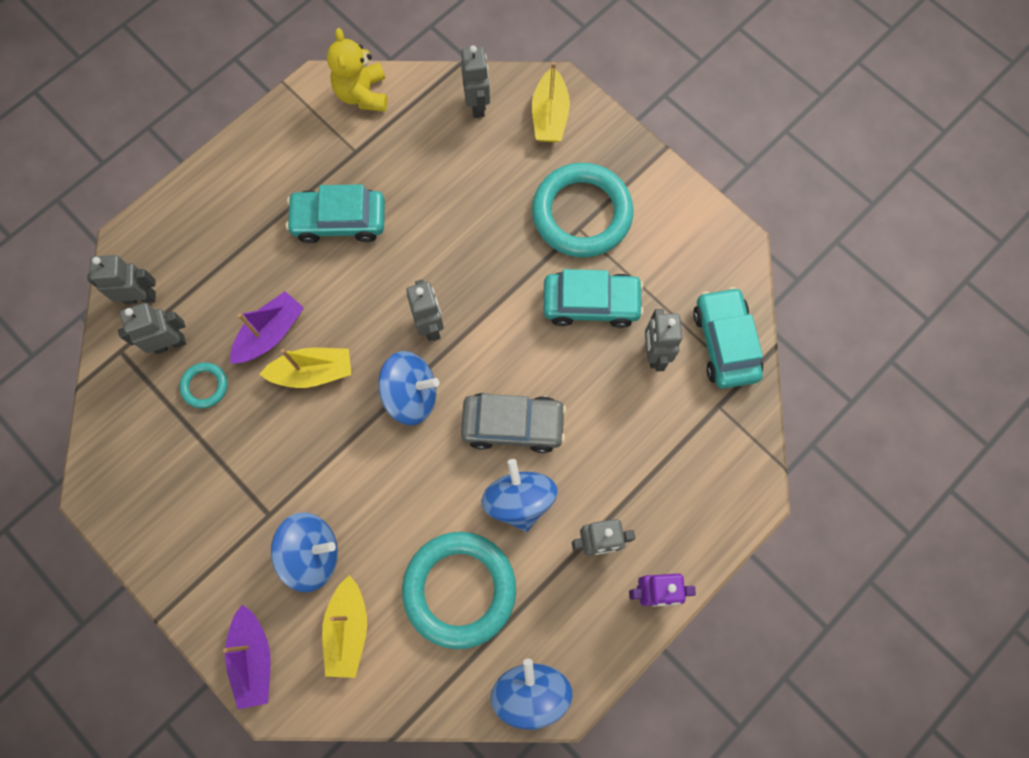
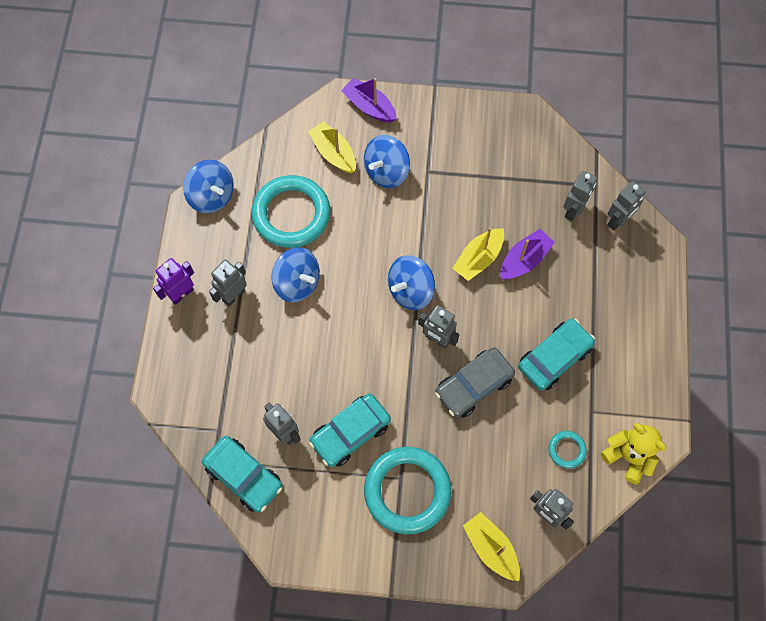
camera: 140 degrees right, 5 degrees down
(205, 386) = (530, 204): turquoise ring -> turquoise ring (566, 450)
(270, 333) = (524, 260): purple boat -> purple boat turned 135 degrees counterclockwise
(513, 425) = (336, 320): grey car -> grey car (473, 386)

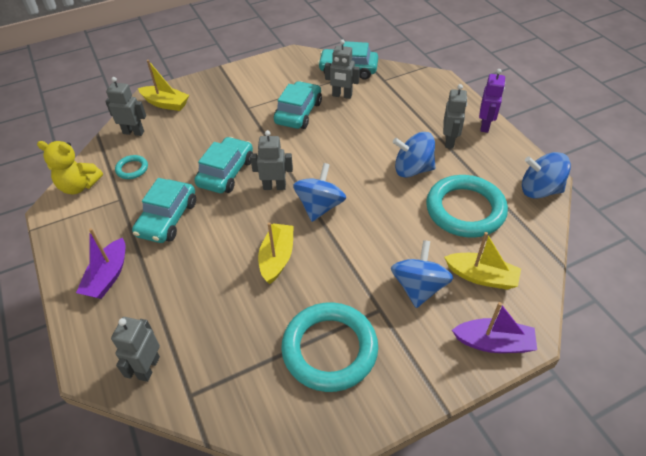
camera: 150 degrees right, 20 degrees down
(407, 491) = (239, 104): turquoise ring -> turquoise ring (329, 349)
(473, 386) = (226, 172): grey car -> turquoise car
(524, 260) = (232, 278): purple boat -> purple boat (108, 276)
(573, 210) = (204, 352): grey robot -> none

